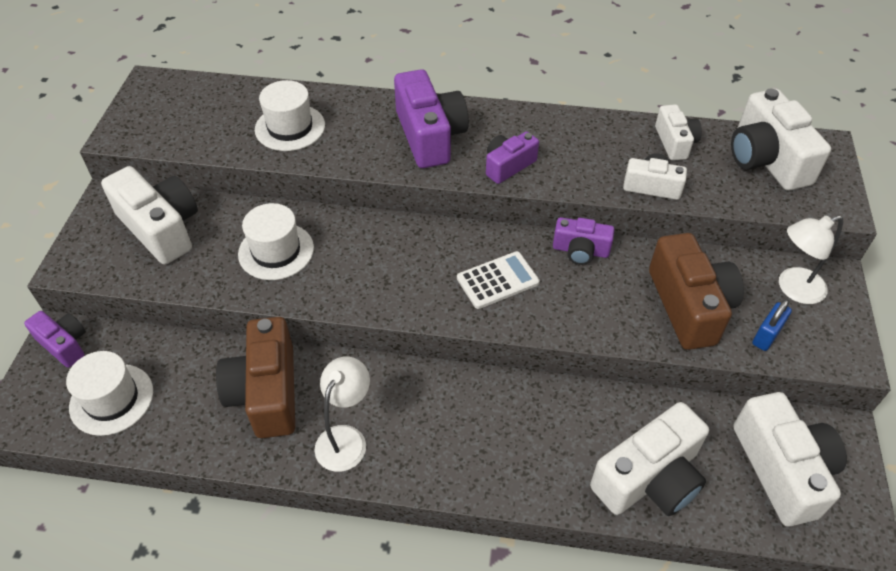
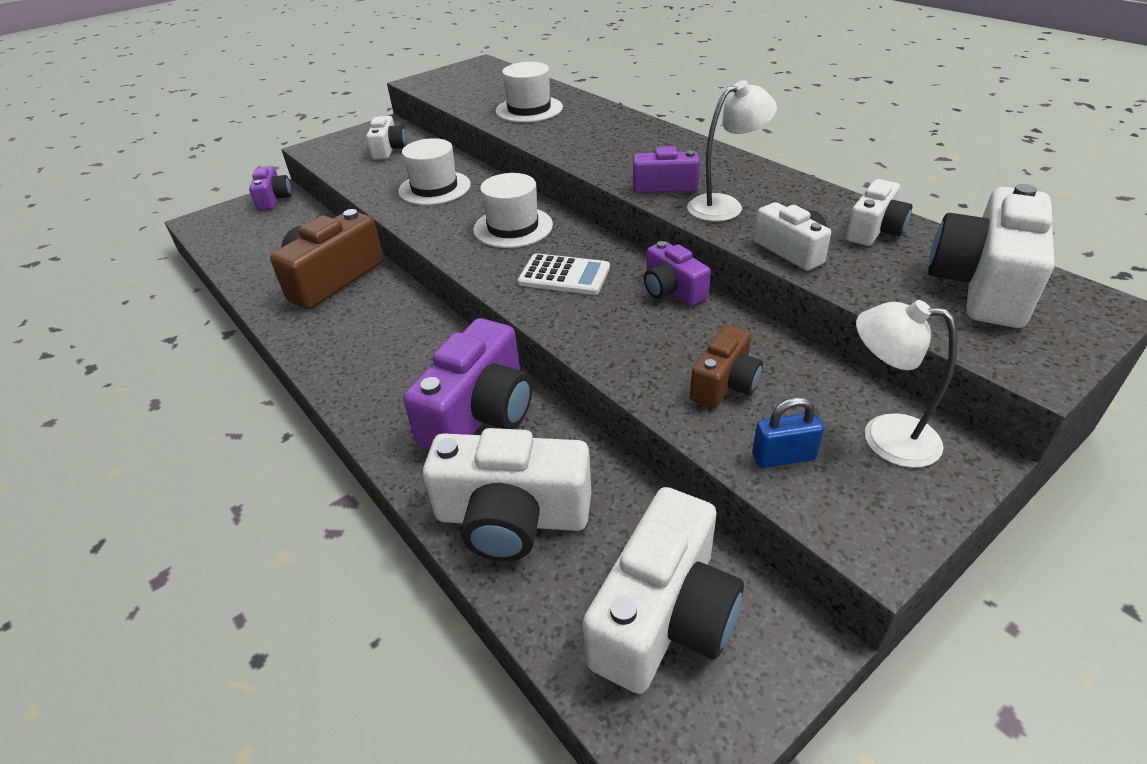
camera: 45 degrees right, 10 degrees down
(111, 399) = (252, 237): white hat -> white hat (513, 227)
(161, 228) = (389, 149): white camera -> white camera, size x0.57
(346, 438) = (334, 333): white lamp -> white lamp (724, 205)
(430, 136) = (626, 146): purple camera -> purple camera (480, 413)
(689, 306) = (725, 384): brown camera -> brown camera, size x0.57

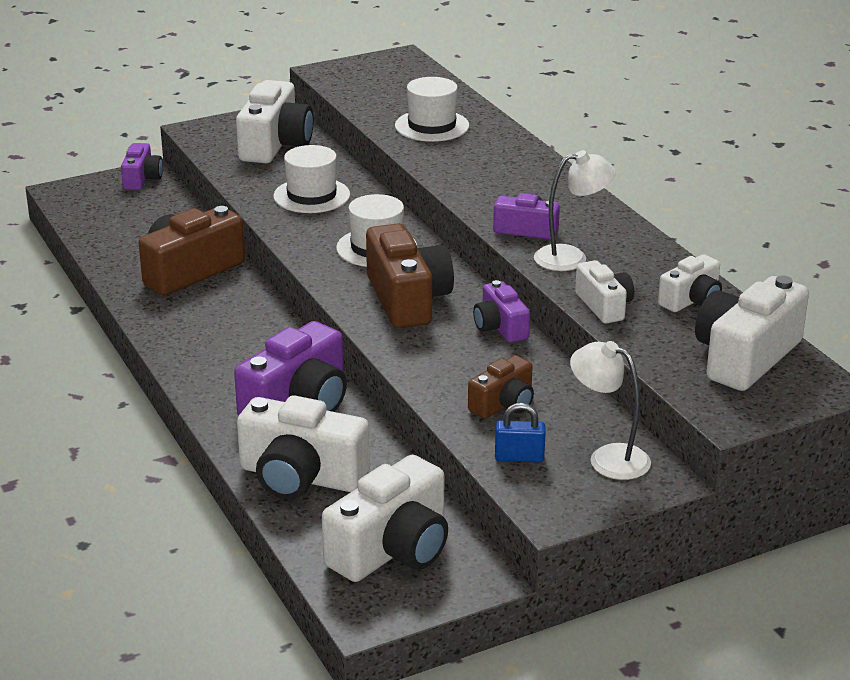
camera: 10 degrees right, 10 degrees down
(389, 149) = (275, 144): white camera -> white camera, size x1.76
(564, 275) = (407, 299): white calculator -> brown camera

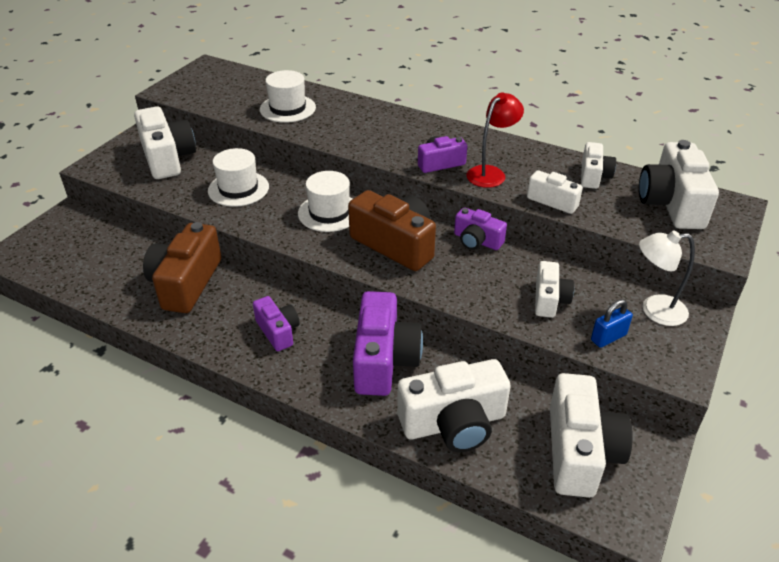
camera: 35 degrees left, 10 degrees up
(142, 179) = (68, 220): purple camera -> purple camera (278, 331)
(504, 404) = (549, 299): brown camera -> white camera
(571, 257) = (491, 173): white lamp -> red lamp

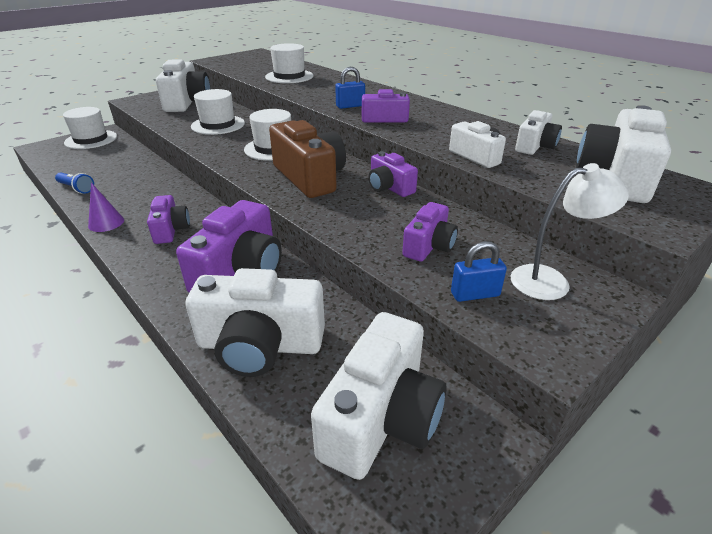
camera: 20 degrees right, 5 degrees down
(64, 229) = (91, 139): none -> white hat
(123, 304) = (76, 188): none -> blue flashlight
(186, 283) = (135, 184): brown camera -> none
(202, 340) = (106, 223): none -> purple cone
(392, 149) = (350, 106): none -> blue padlock
(491, 173) = (427, 130): red lamp -> none
(549, 299) = (429, 246): white camera -> purple camera
(654, 310) = (551, 281): white lamp -> white lamp turned 150 degrees clockwise

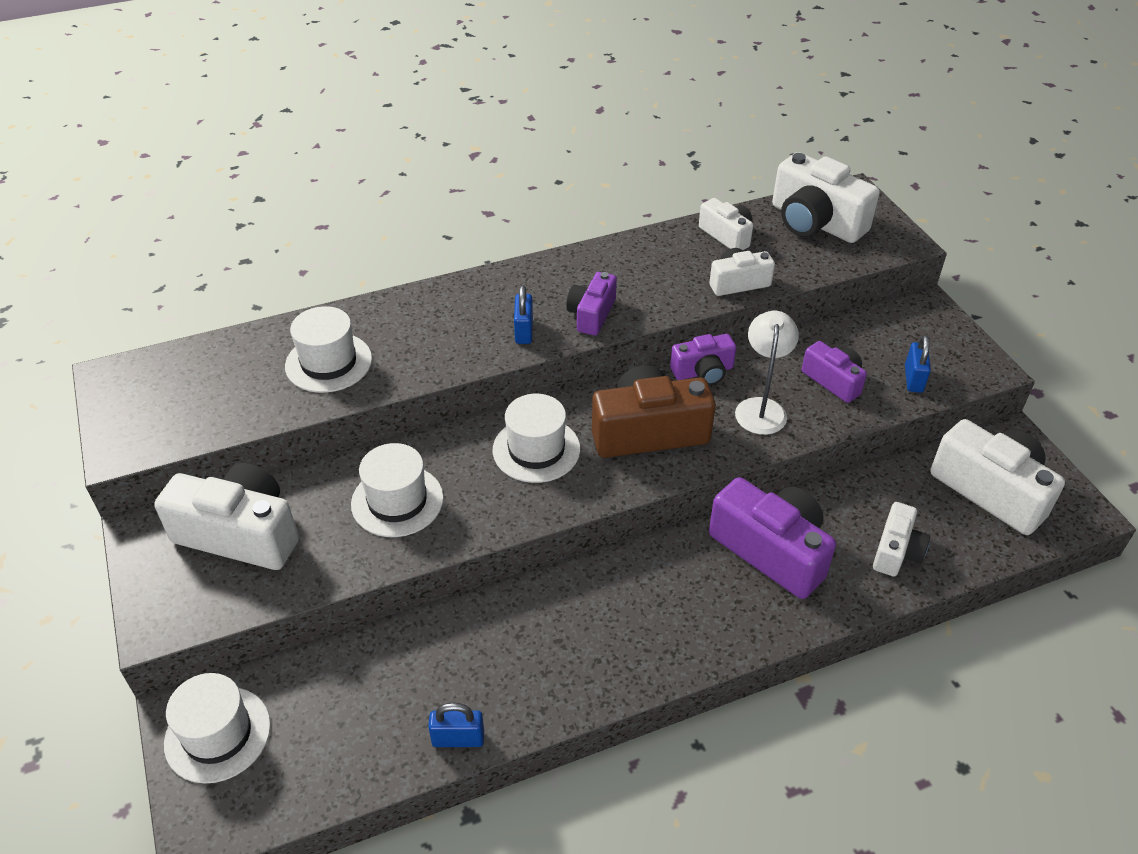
camera: 70 degrees left, 10 degrees up
(76, 188) = (458, 738): blue flashlight -> blue padlock
(106, 223) = (601, 688): purple cone -> none
(171, 230) = (650, 612): purple camera -> none
(260, 345) = (896, 551): white camera -> white camera, size x0.57
(551, 281) = (904, 330): white lamp -> white lamp (761, 408)

